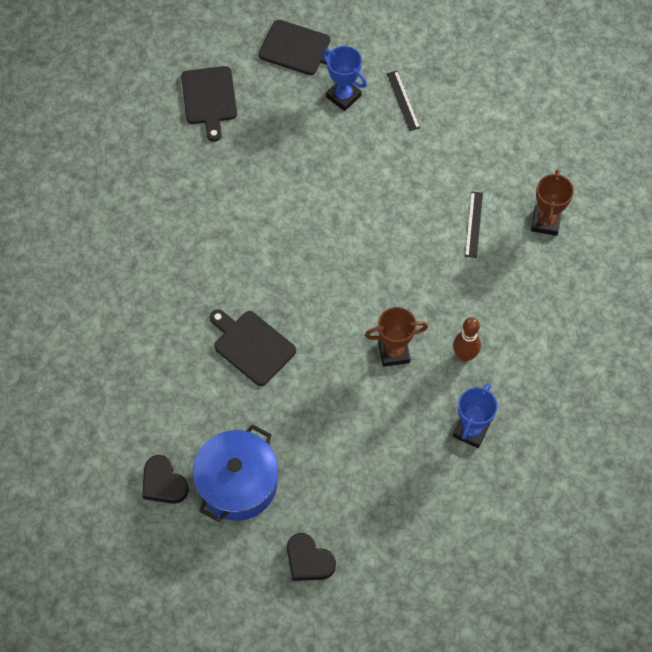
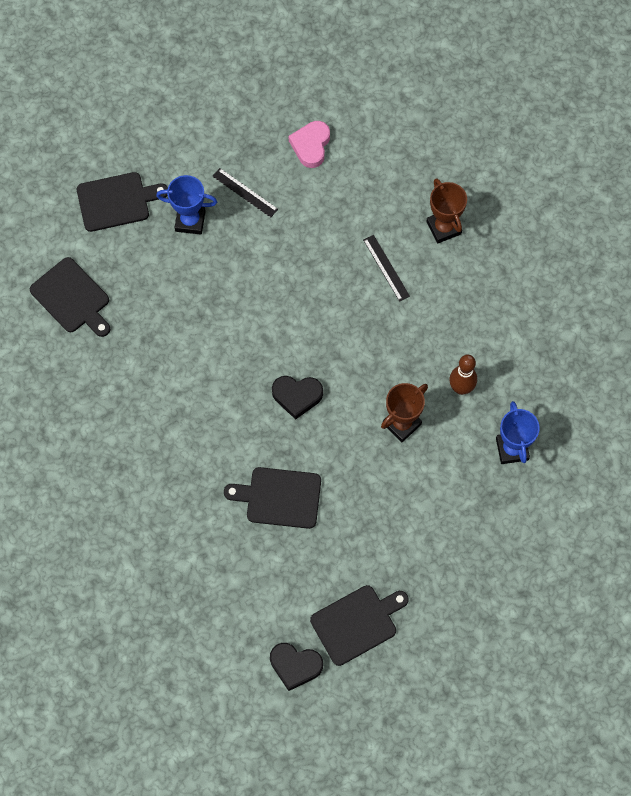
camera: 35 degrees left, 5 degrees up
(238, 483) = (357, 623): blue pot -> black cutting board
(308, 560) = (462, 647): black heart -> black heart (297, 396)
(483, 96) = (311, 146): none -> pink heart

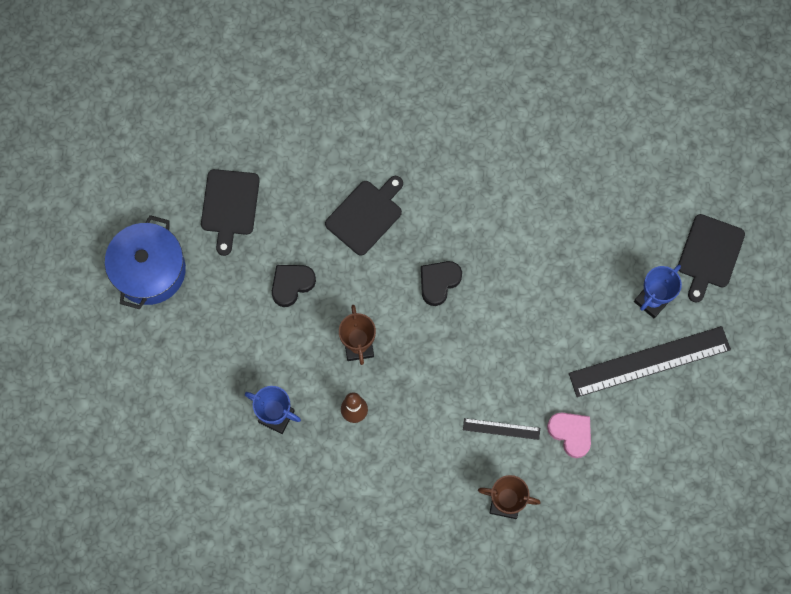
camera: 125 degrees right, 5 degrees up
(72, 298) = (643, 168): black cutting board -> none
(245, 192) = (649, 361): black ruler -> black ruler, size x2.15
(295, 666) = (231, 143): black heart -> black heart (291, 284)
(311, 146) = (659, 446): pink heart -> pink heart (571, 433)
(468, 650) = (149, 270): none -> blue pot

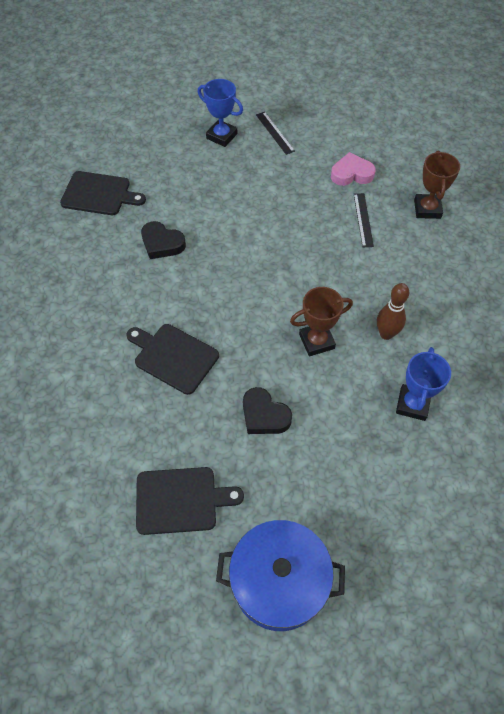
camera: 100 degrees left, 15 degrees down
(439, 282) = (235, 284): black heart -> black heart (162, 243)
(571, 433) = (351, 174): pink heart -> pink heart turned 45 degrees clockwise
(649, 361) = (275, 133): black ruler -> black ruler, size x0.47
(709, 254) = (175, 107): black cutting board -> black cutting board (99, 194)

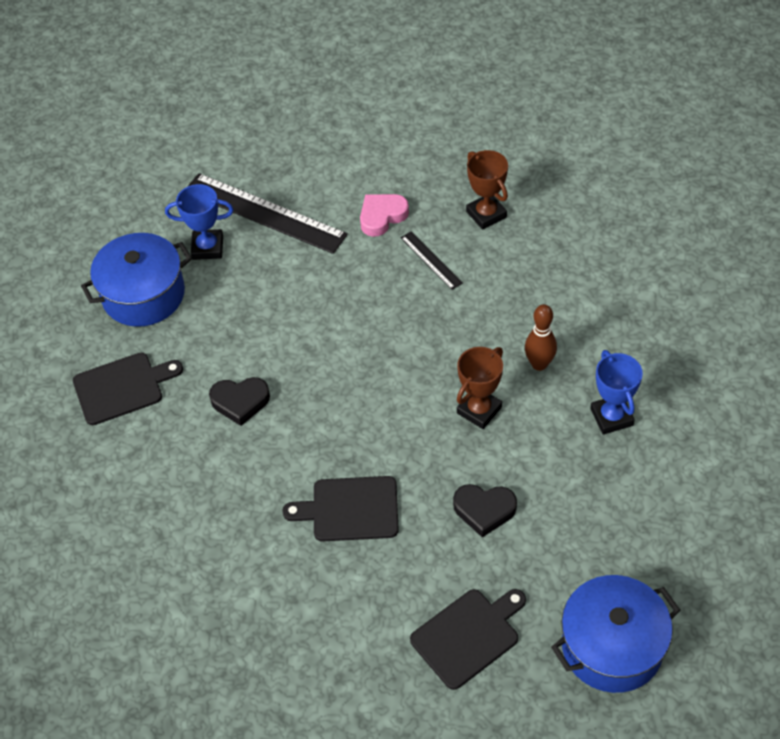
camera: 30 degrees left, 5 degrees down
(159, 144) = (143, 294): none -> blue pot
(275, 133) = (264, 213): black ruler -> black ruler, size x2.15

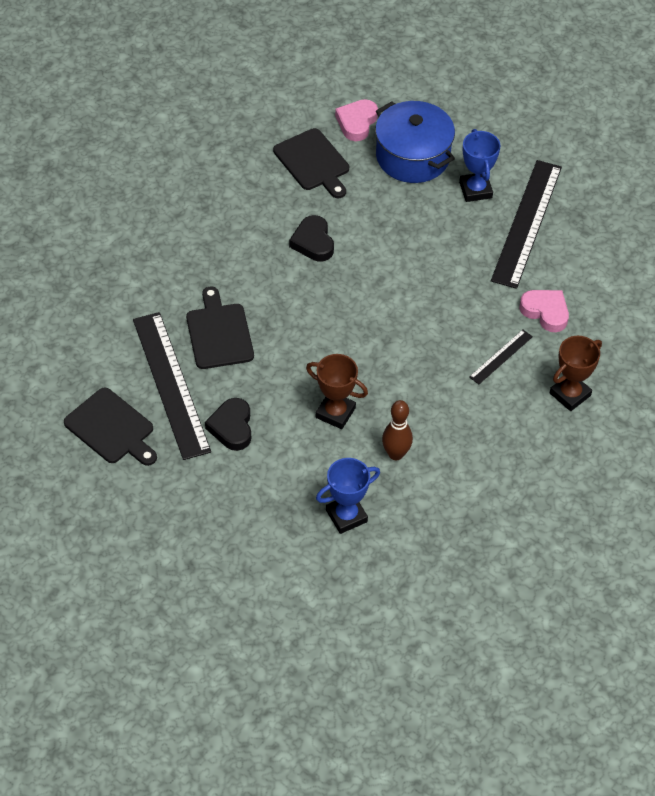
camera: 75 degrees right, 0 degrees up
(76, 338) = (357, 122): none -> pink heart
(415, 566) = (171, 384): none -> black ruler
(612, 646) = (113, 530): blue pot -> none

